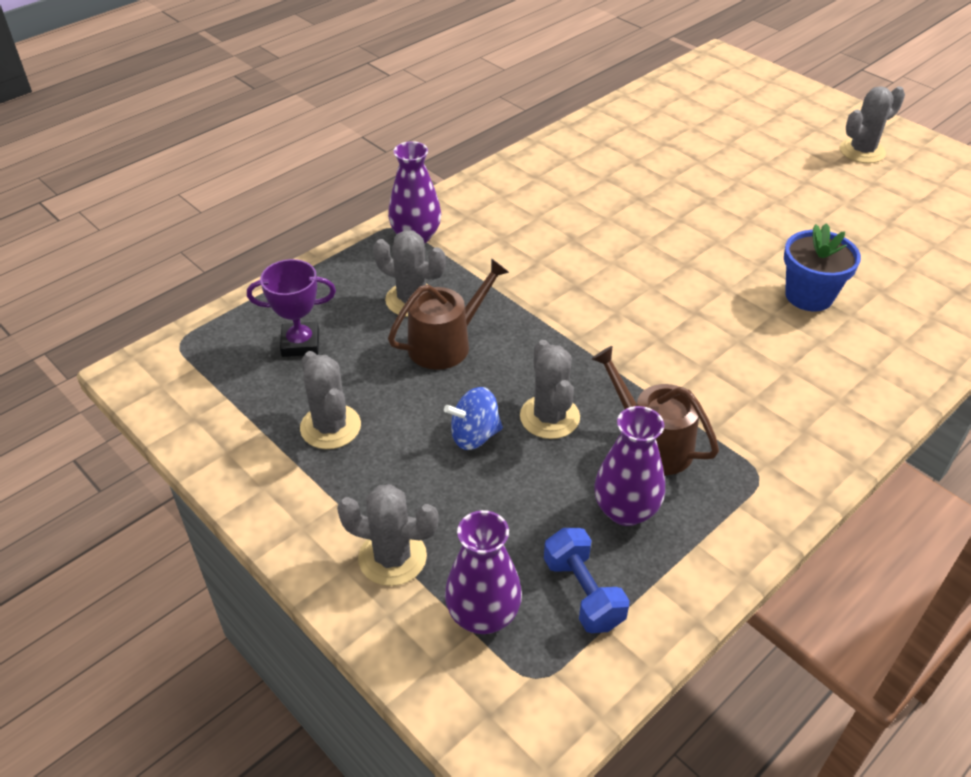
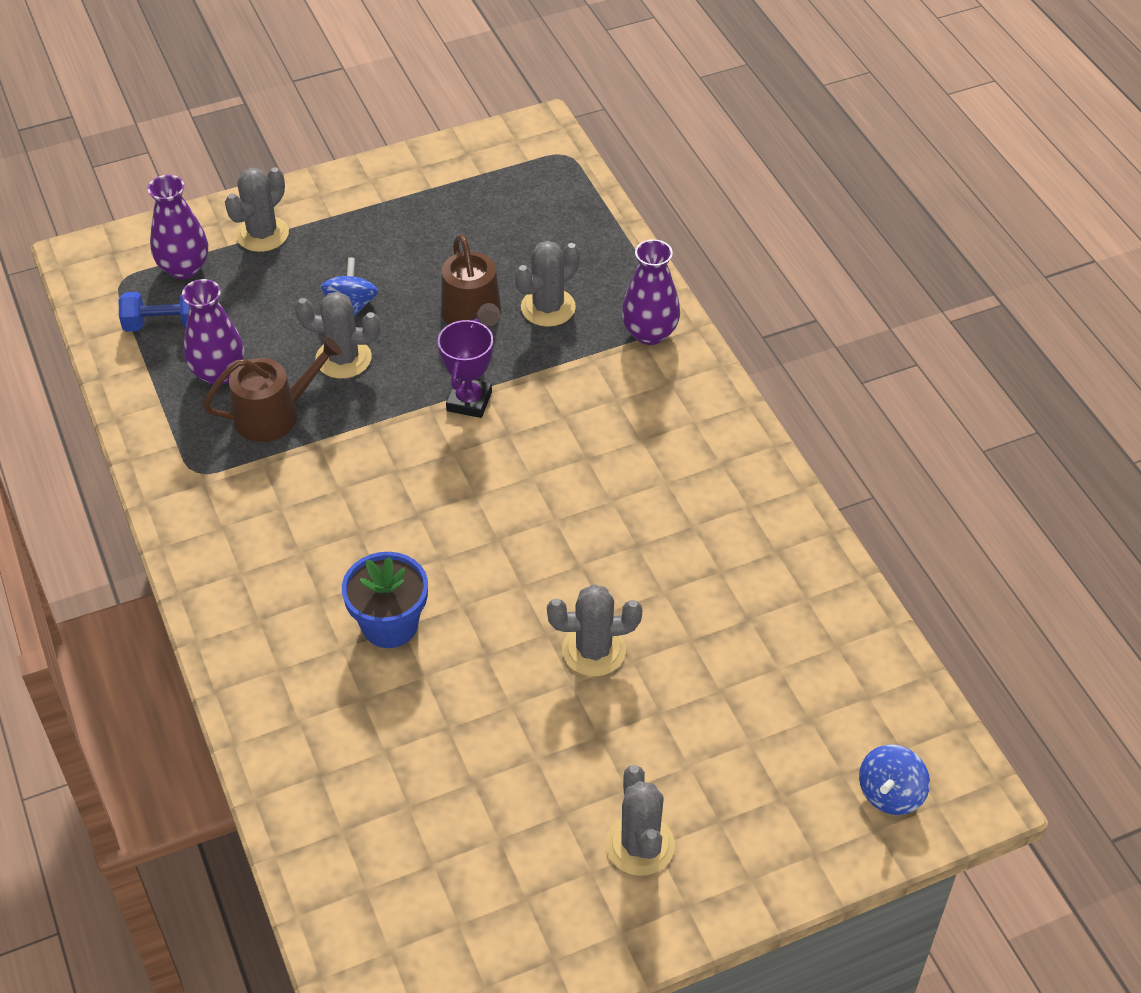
camera: 110 degrees right, 5 degrees up
(300, 343) = (524, 224): purple trophy -> purple trophy (469, 401)
(330, 427) = (412, 225): grey cactus -> grey cactus (594, 650)
(743, 80) = (890, 793): none -> blue spinning top

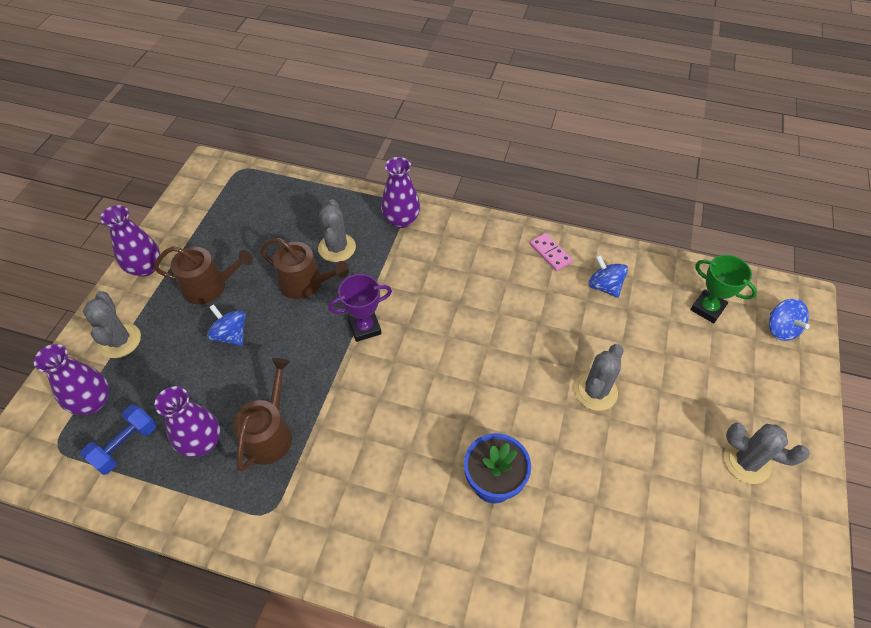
camera: 50 degrees left, 5 degrees up
(343, 359) = (266, 366): grey cactus -> none
(360, 185) = (145, 267): none -> purple vase
(389, 248) = (209, 286): none -> brown watering can
(469, 401) = (365, 327): purple trophy -> purple trophy turned 75 degrees counterclockwise
(755, 496) = (550, 253): none -> pink domino
(760, 577) = (604, 286): none -> blue spinning top
(839, 699) = (707, 308): none -> green trophy

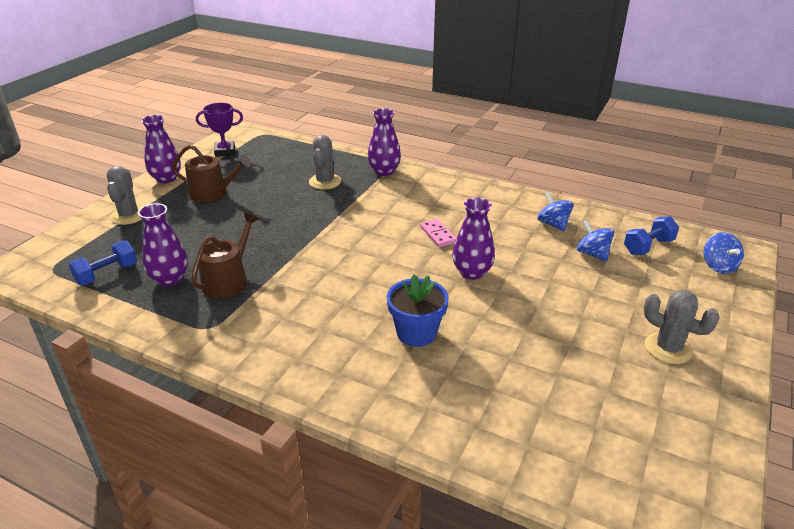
camera: 10 degrees right, 20 degrees down
(93, 402) = (92, 247): purple vase -> purple vase (472, 272)
(231, 335) = (219, 221): blue spinning top -> blue spinning top (592, 254)
(305, 283) = (291, 199): brown watering can -> none
(365, 327) = (332, 228): purple trophy -> purple trophy (225, 151)
(550, 253) = (509, 201): pink domino -> pink domino (438, 235)
(595, 391) = (528, 286): grey cactus -> none
(707, 308) = (648, 246): green trophy -> blue dumbbell

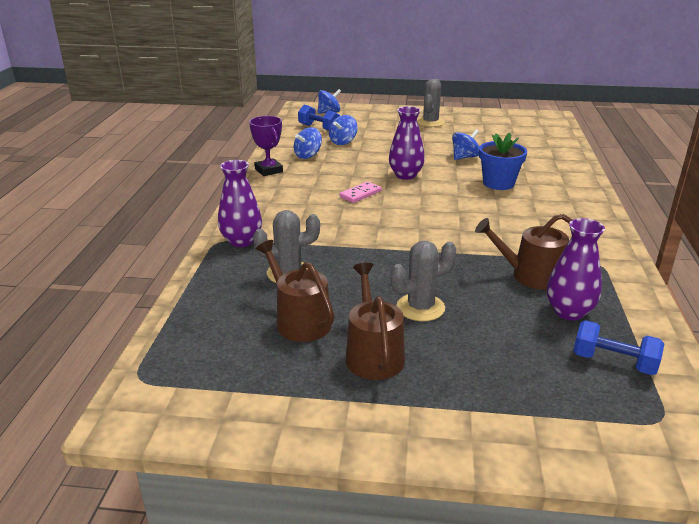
camera: 110 degrees left, 5 degrees down
(129, 215) = (491, 412): grey cactus -> grey cactus (420, 307)
(166, 178) = (359, 427): purple vase -> none
(225, 151) = (227, 397): purple trophy -> purple trophy (268, 170)
(268, 177) = (299, 320): none -> brown watering can
(511, 334) = (464, 157): none -> blue spinning top

